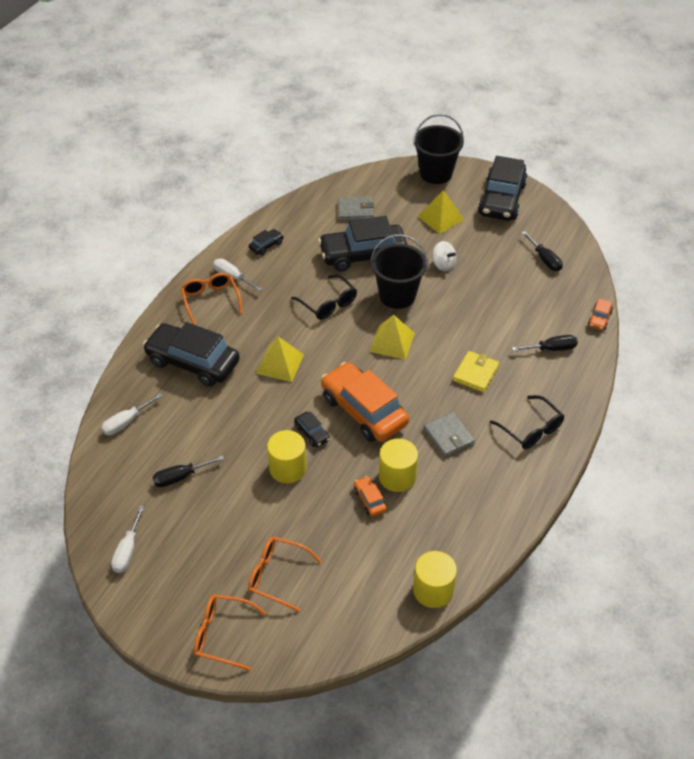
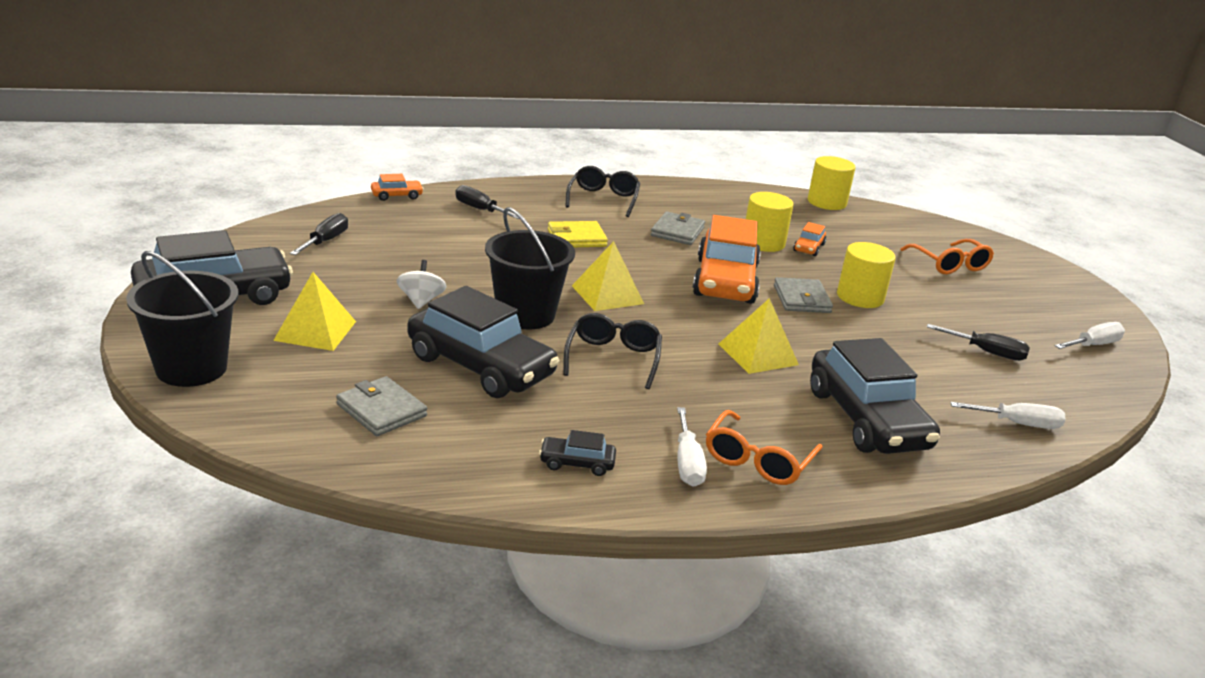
camera: 135 degrees left, 20 degrees down
(222, 634) = (1033, 269): orange glasses -> none
(312, 433) = (801, 299): black car -> grey wallet

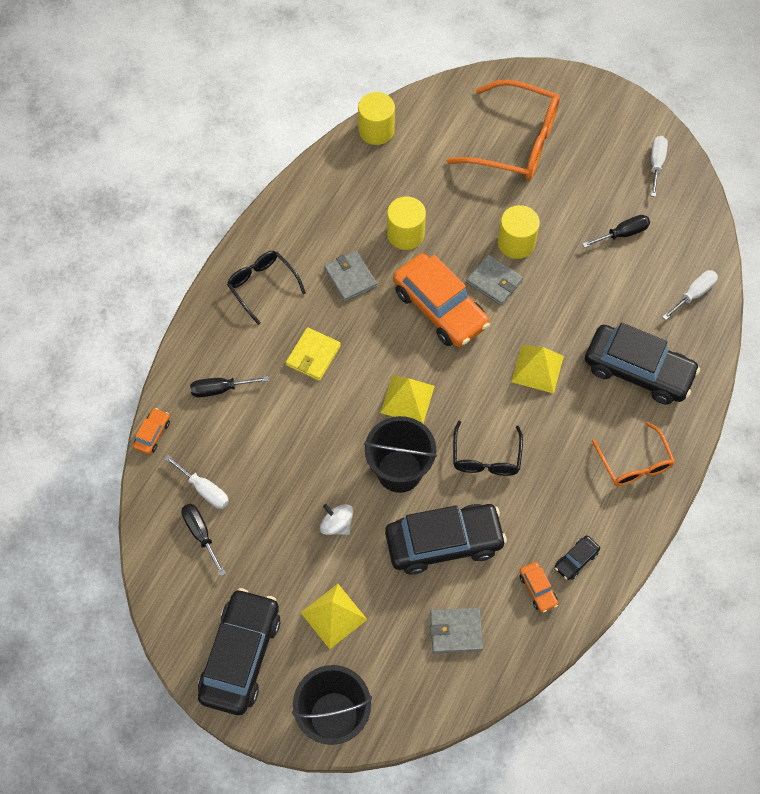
camera: 45 degrees left, 35 degrees up
(613, 358) = (486, 457): black glasses -> black glasses turned 135 degrees counterclockwise
(687, 463) = (613, 502): white screwdriver -> white screwdriver (204, 490)
(809, 248) = (433, 211): orange car -> orange car (538, 589)
(950, 265) = (516, 142): orange glasses -> orange glasses, size x1.76

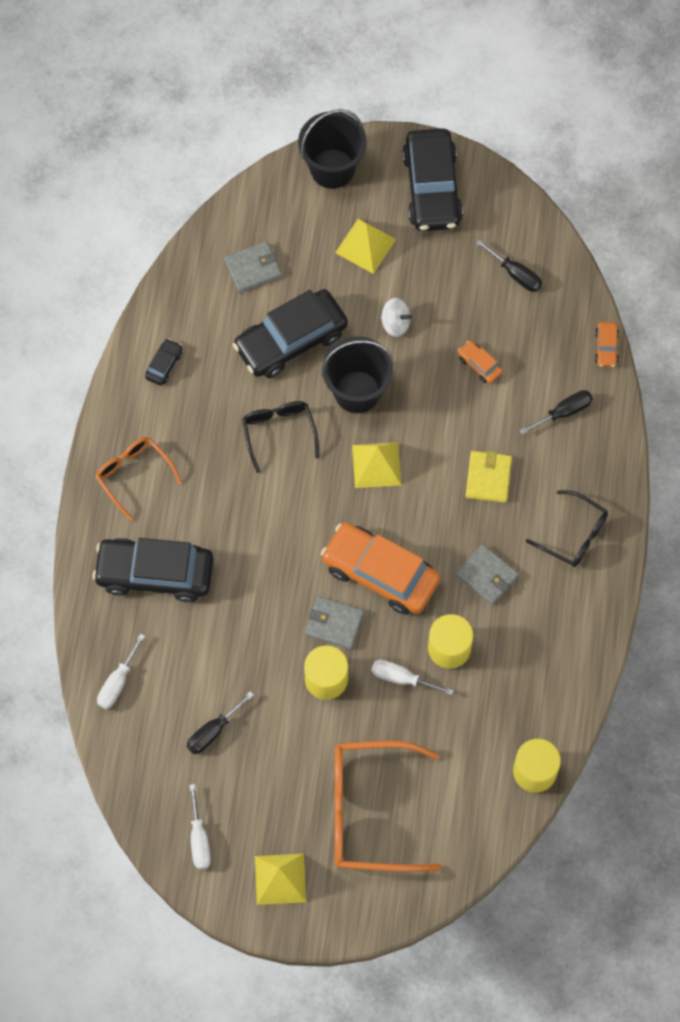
camera: 160 degrees right, 5 degrees up
(204, 490) = (531, 313): white screwdriver -> white screwdriver (401, 678)
(537, 368) = (258, 541): yellow pyramid -> yellow pyramid (280, 879)
(538, 589) = (191, 328): orange car -> orange car (479, 365)

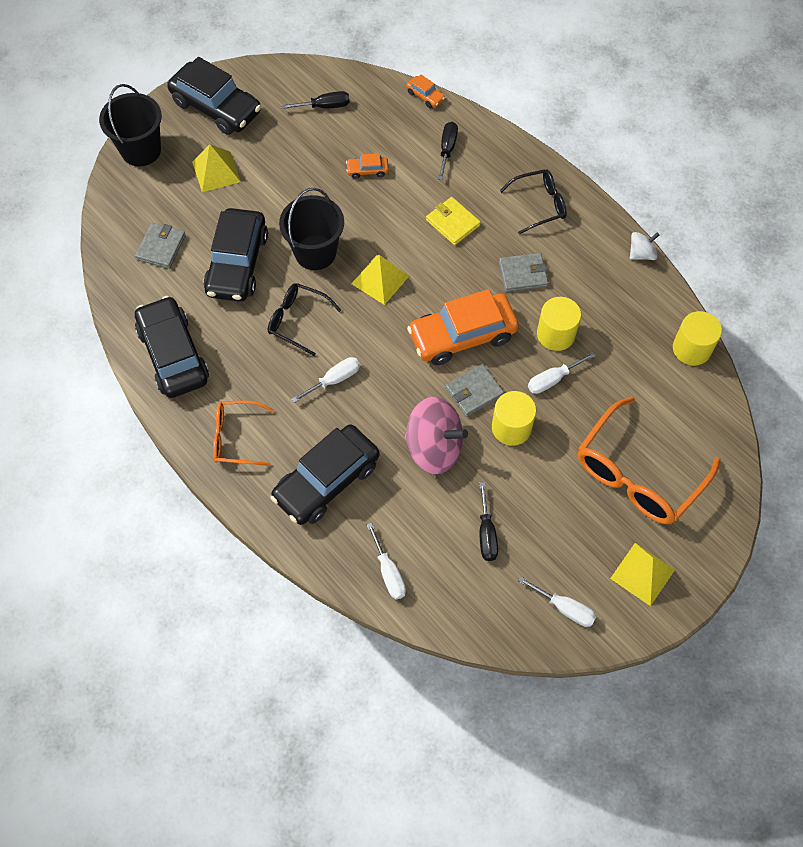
camera: 50 degrees left, 5 degrees down
(164, 365) = (173, 355): black car -> black car, size x2.35
(249, 506) = (334, 380): none -> white screwdriver
(255, 632) = (434, 447): none -> pink spinning top
(395, 323) = (289, 195): white spinning top -> white spinning top (641, 254)

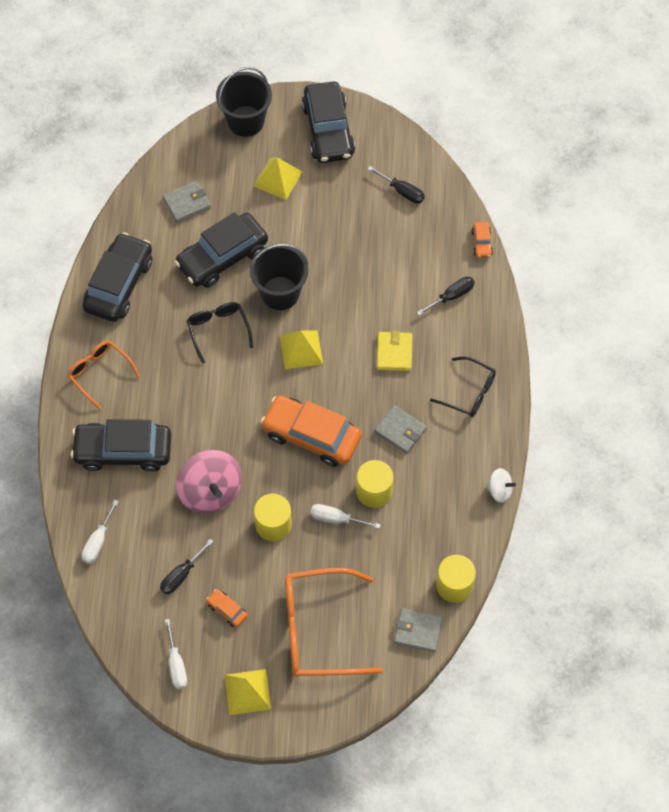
camera: 45 degrees right, 0 degrees up
(334, 380) = (198, 391): white screwdriver -> none
(367, 170) = (379, 264): orange car -> orange car (227, 610)
(474, 392) = (276, 479): grey wallet -> grey wallet (418, 631)

